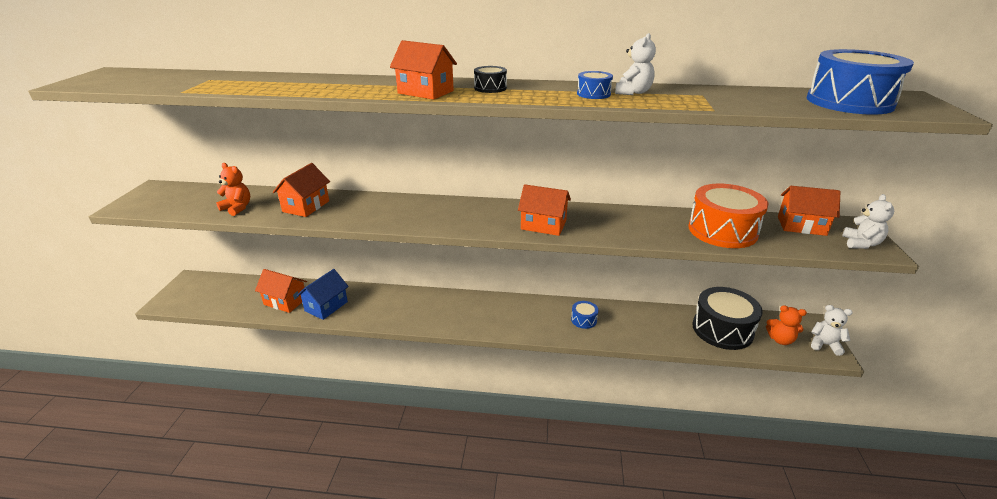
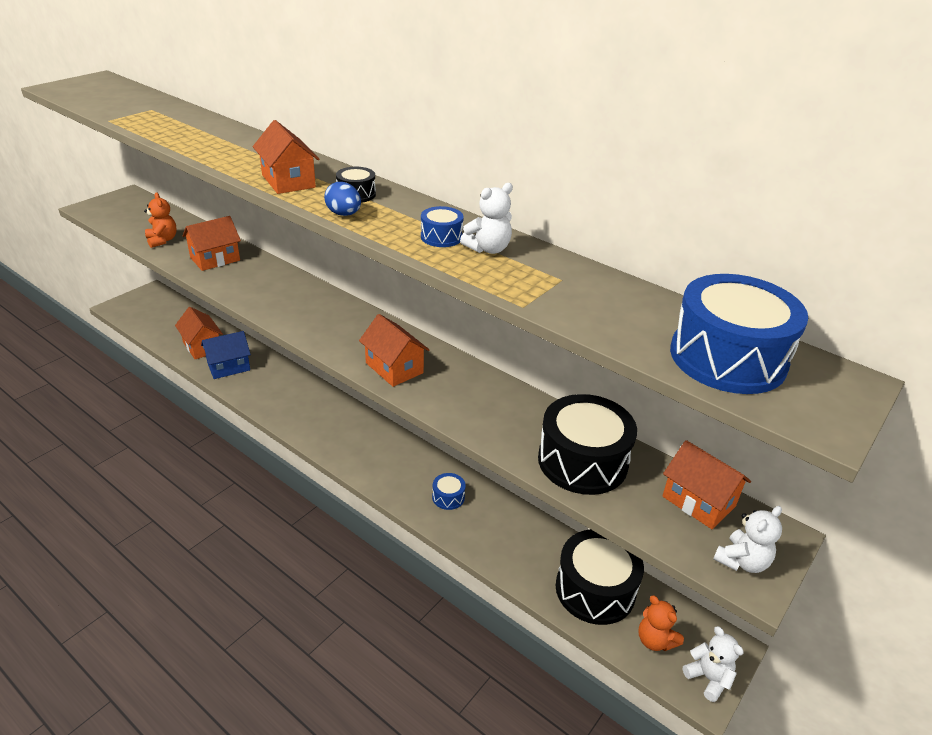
camera: 30 degrees right, 5 degrees up
(506, 98) = (344, 214): none -> blue egg
(722, 231) = (582, 461): orange drum -> black drum

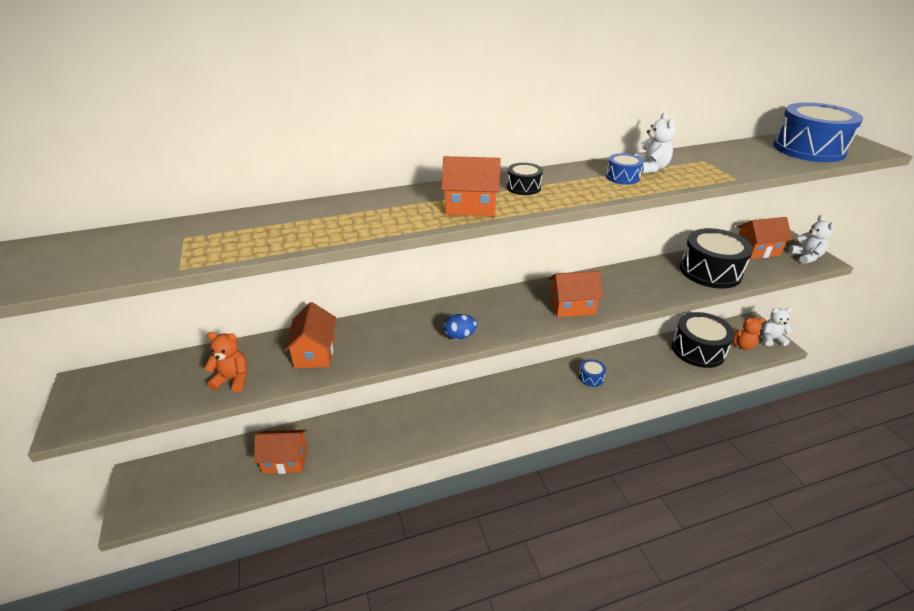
camera: 55 degrees left, 0 degrees up
(229, 367) = (338, 449): blue house -> none
(344, 214) = (558, 199): blue egg -> blue egg (459, 336)

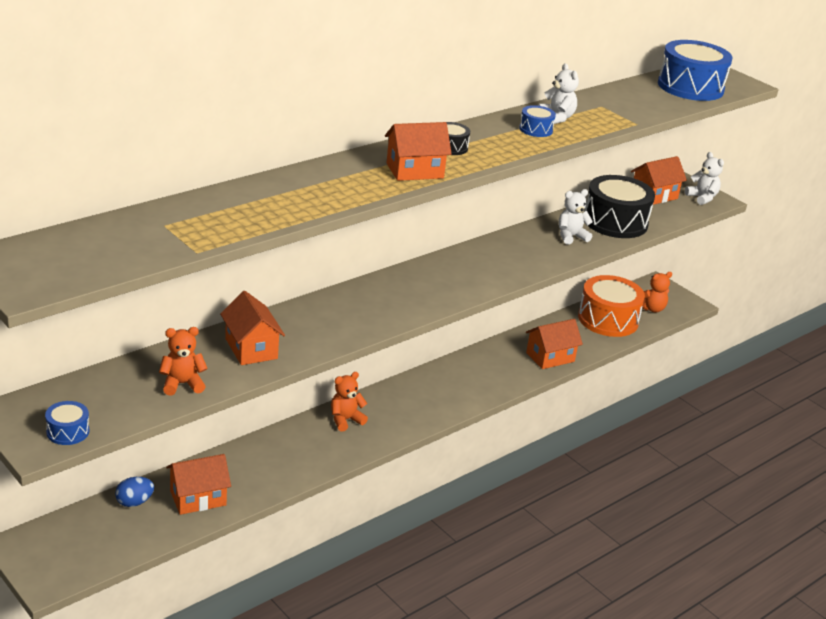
camera: 25 degrees left, 5 degrees down
(437, 408) = (345, 420): none -> orange teddy bear
(459, 336) = (394, 314): blue egg -> blue egg (134, 502)
(572, 306) = (493, 272): orange house -> orange house (550, 357)
(591, 377) = (504, 364): blue drum -> blue drum (68, 432)
(698, 350) = (608, 319): black drum -> orange drum
(771, 339) = (679, 298): white teddy bear -> white teddy bear (571, 237)

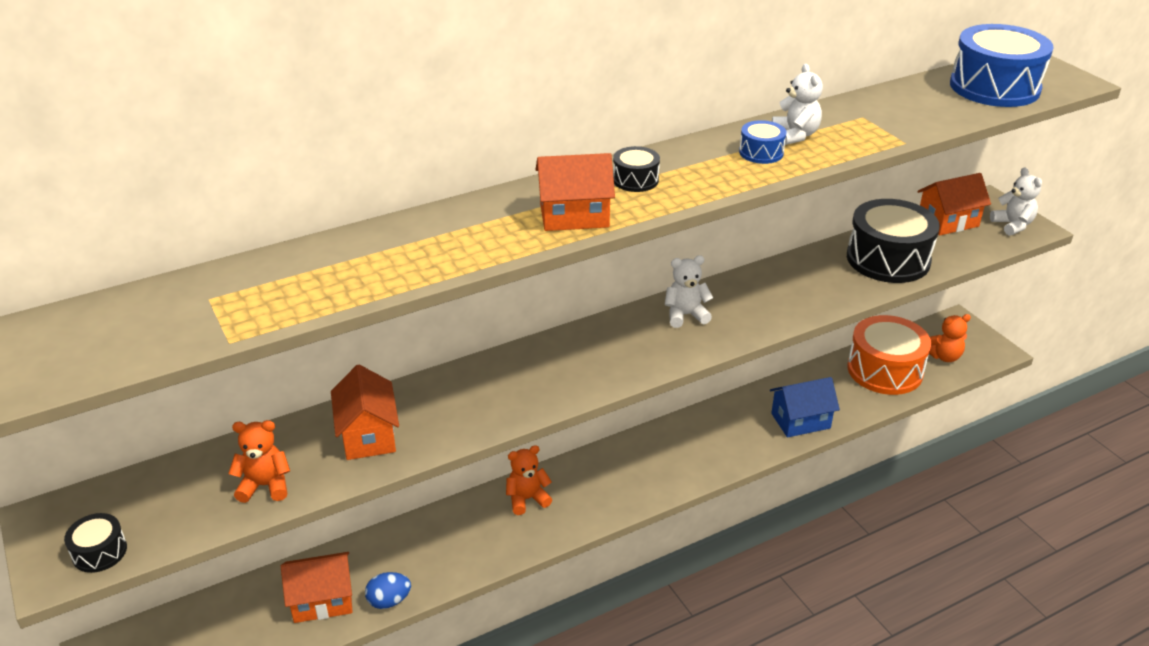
camera: 15 degrees right, 5 degrees up
(68, 432) = (99, 552): blue drum -> black drum
(134, 502) = (248, 601): blue egg -> blue egg (389, 601)
(550, 357) = (800, 421): orange house -> blue house
(571, 237) = (824, 280): white teddy bear -> white teddy bear (685, 315)

